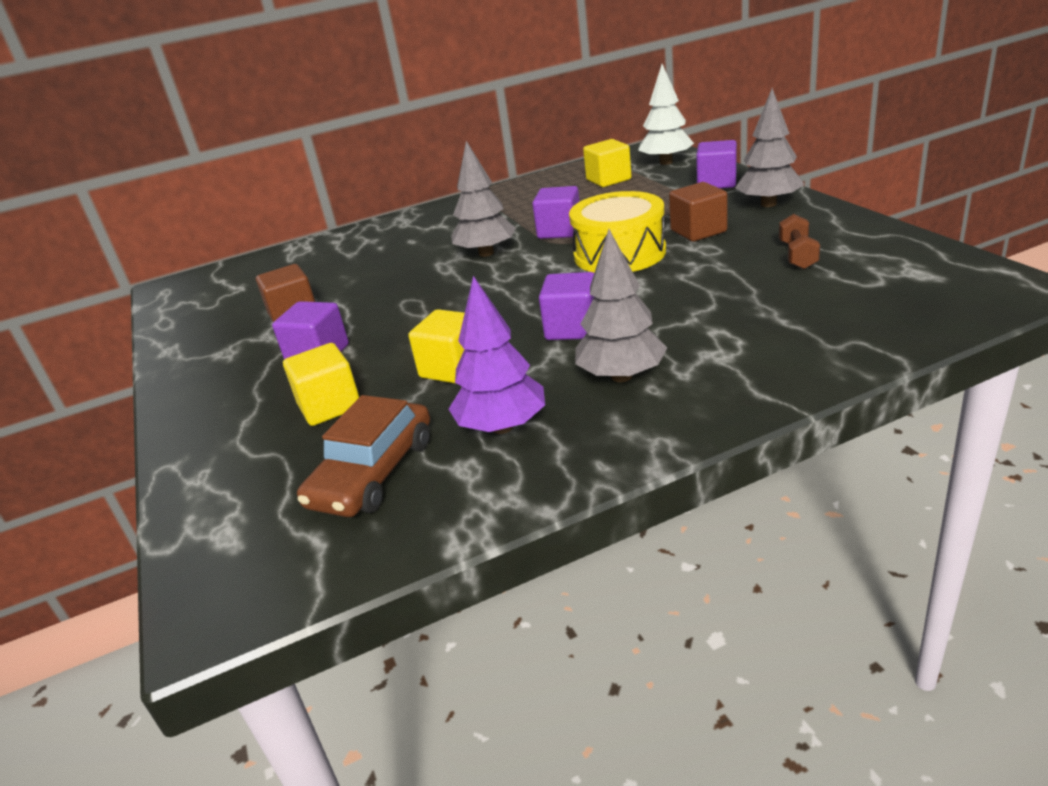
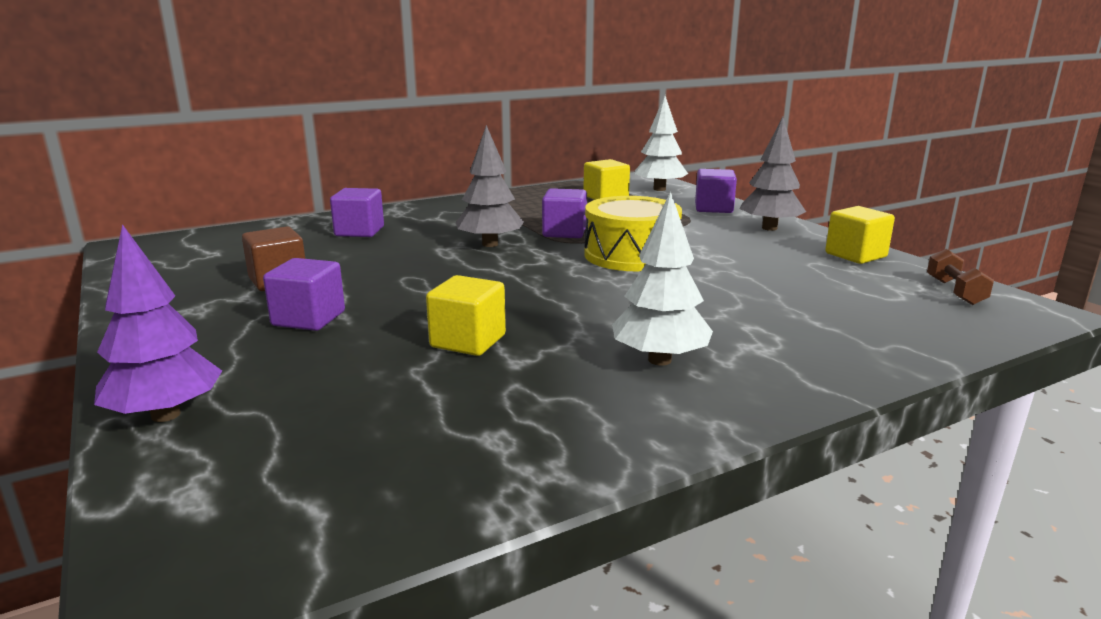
camera: 10 degrees left, 10 degrees down
(329, 406) = (324, 368): yellow cube -> yellow cube (855, 255)
(373, 473) = (383, 438): brown car -> none
(502, 427) = (534, 400): purple tree -> purple tree (166, 415)
(572, 328) = (595, 314): purple cube -> purple cube (359, 231)
(621, 376) = (659, 360): grey tree -> white tree
(698, 231) = (706, 243): brown cube -> none
(798, 255) = (812, 270): brown dumbbell -> brown dumbbell (955, 292)

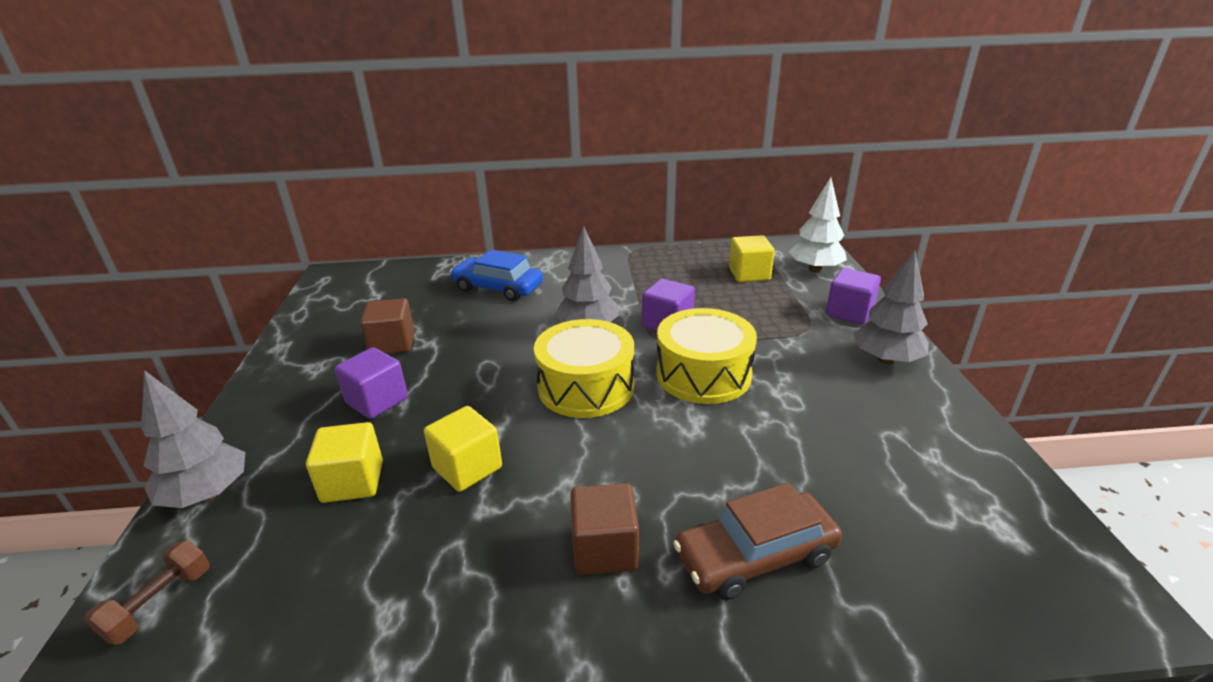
camera: 25 degrees right, 10 degrees up
(166, 415) = (207, 494): purple tree -> grey tree
(359, 231) = (498, 287): purple cube -> blue car
(530, 277) = (586, 387): none -> yellow drum
(659, 360) = (605, 549): white tree -> brown cube
(785, 338) = (755, 555): none -> brown car
(855, 255) = (952, 432): yellow cube -> yellow cube (352, 481)
(955, 292) = (1029, 533): brown dumbbell -> brown dumbbell (159, 604)

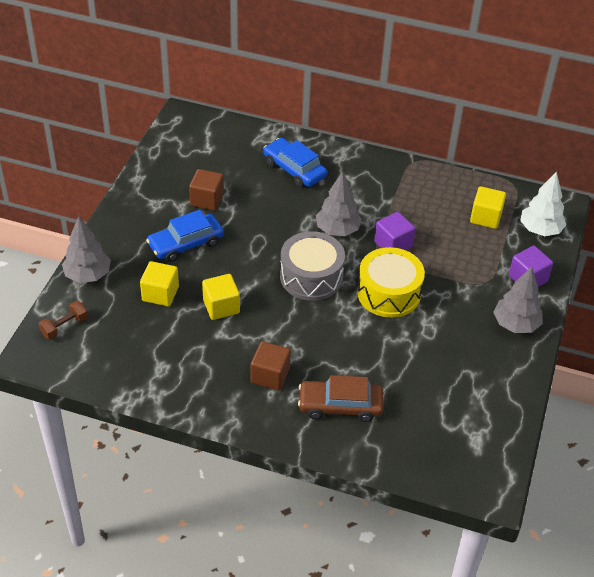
camera: 20 degrees right, 15 degrees up
(377, 401) = (186, 244): purple cube -> blue car
(586, 387) = (311, 277): yellow drum -> grey drum

